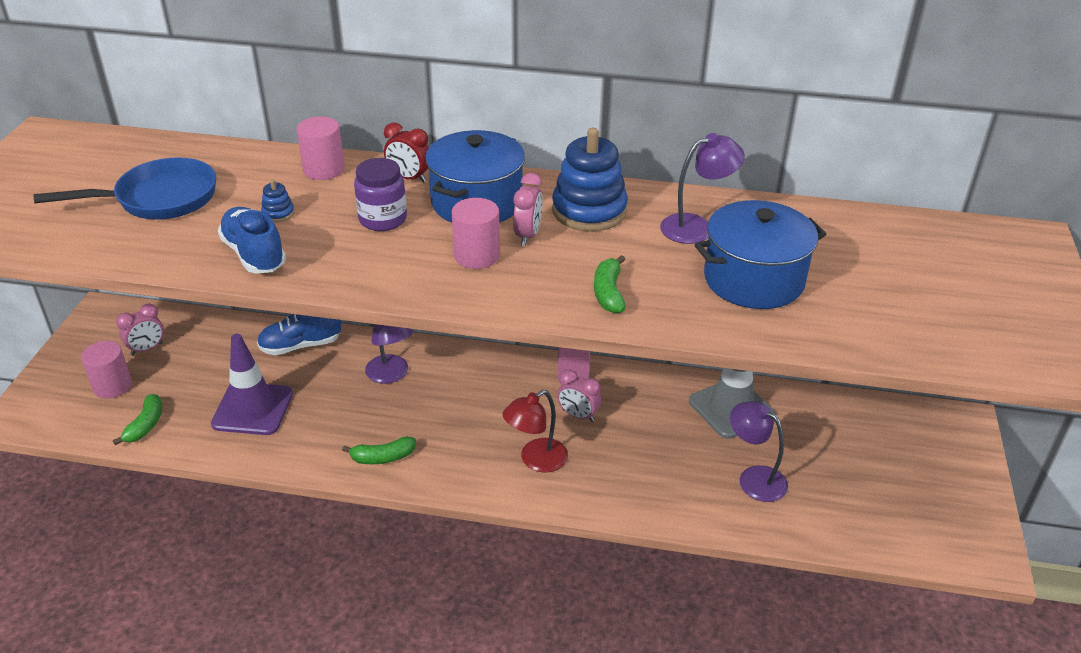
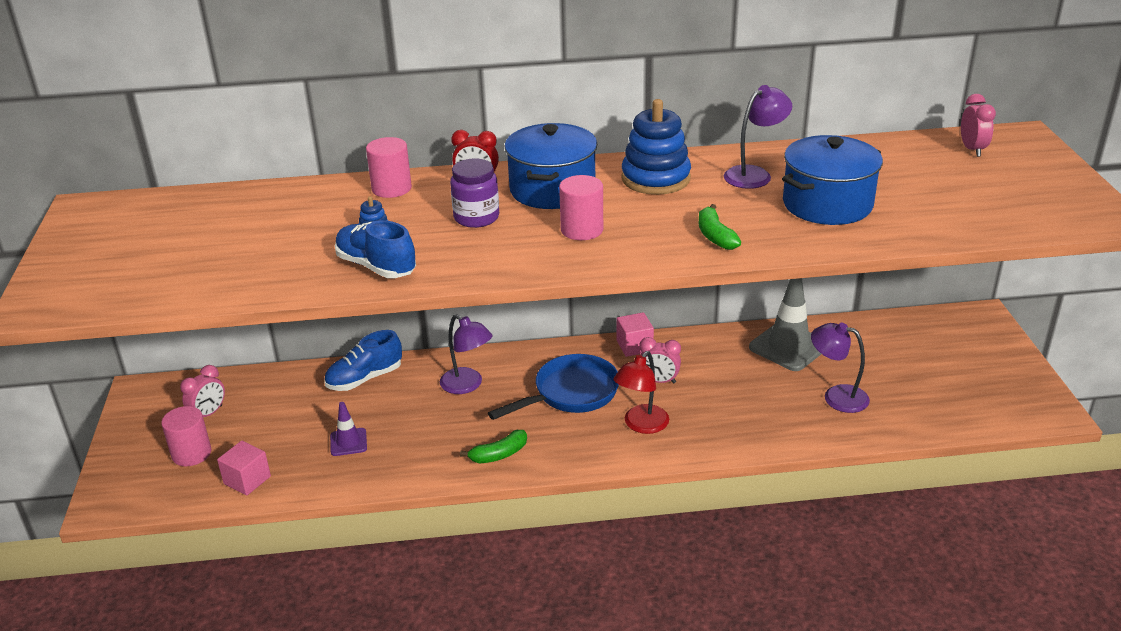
camera: 15 degrees left, 5 degrees down
(145, 425) = (247, 480): green banana -> pink cube
(159, 199) = (248, 239): blue pan -> blue pan (571, 393)
(252, 409) = (348, 442): purple traffic cone -> purple traffic cone, size x0.53
(528, 235) = (615, 206): pink clock -> pink clock (972, 149)

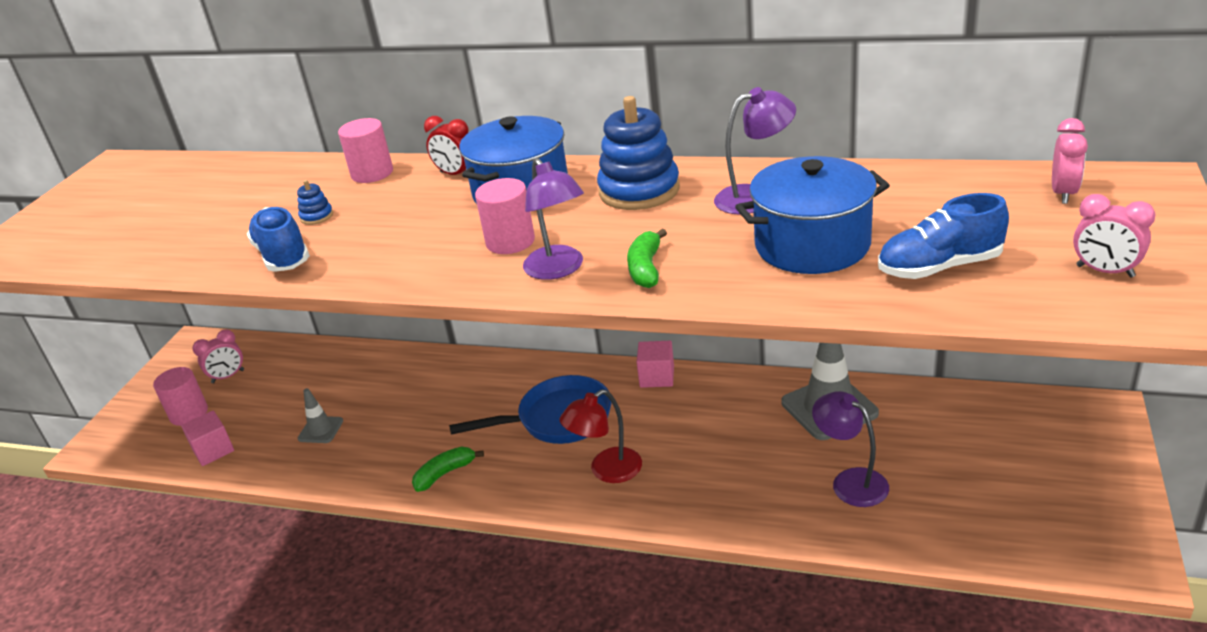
camera: 25 degrees right, 0 degrees up
(348, 442) = (320, 430): purple traffic cone -> grey traffic cone
(365, 379) = (378, 366): blue shoe -> blue shoe (939, 267)
(467, 385) = (464, 390): purple lamp -> purple lamp (559, 269)
(476, 217) = (420, 214): purple jar -> none
(499, 454) = (445, 473): green banana -> green banana turned 150 degrees clockwise
(659, 381) = (657, 422): pink clock -> pink clock (1105, 271)

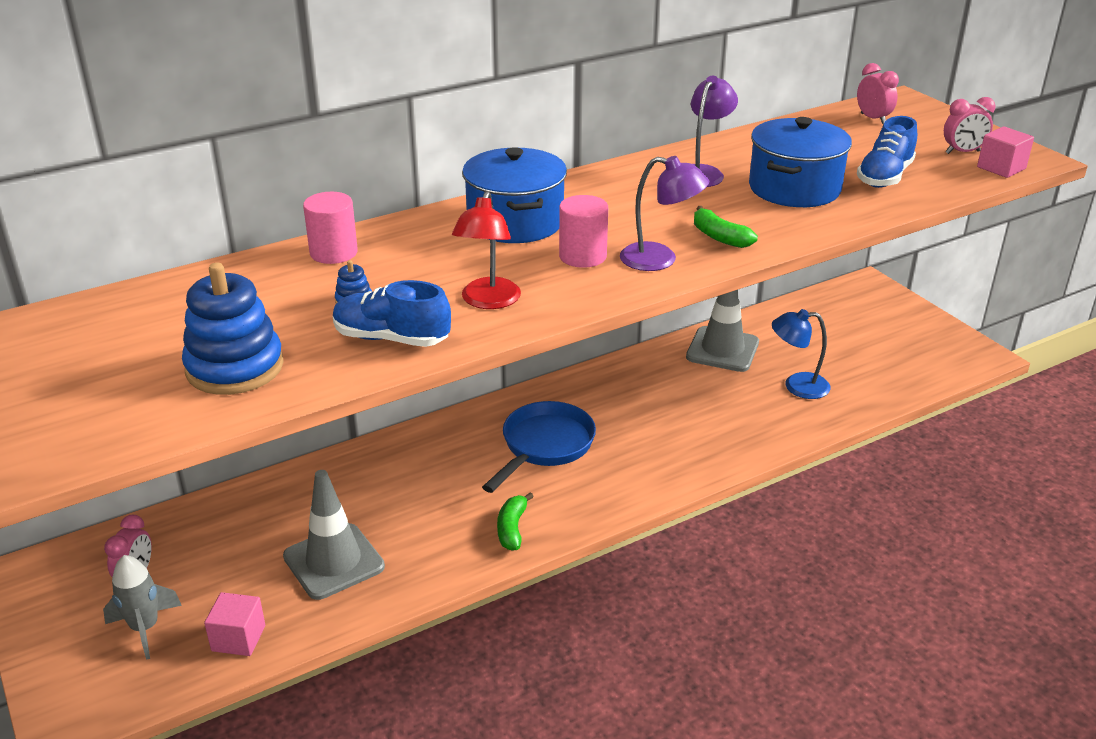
camera: 50 degrees left, 0 degrees up
(189, 413) = (145, 628): pink cylinder -> grey rocket
(320, 430) = (334, 561): grey traffic cone -> grey traffic cone, size x1.90
(456, 174) = (425, 228): red clock -> none
(607, 471) = (636, 460): red lamp -> red lamp (488, 301)
(639, 190) = (611, 193): blue stacking toy -> blue stacking toy (235, 367)
(657, 377) = (576, 383): pink cube -> pink cube (1001, 168)
(850, 481) = (797, 386): purple lamp -> blue lamp

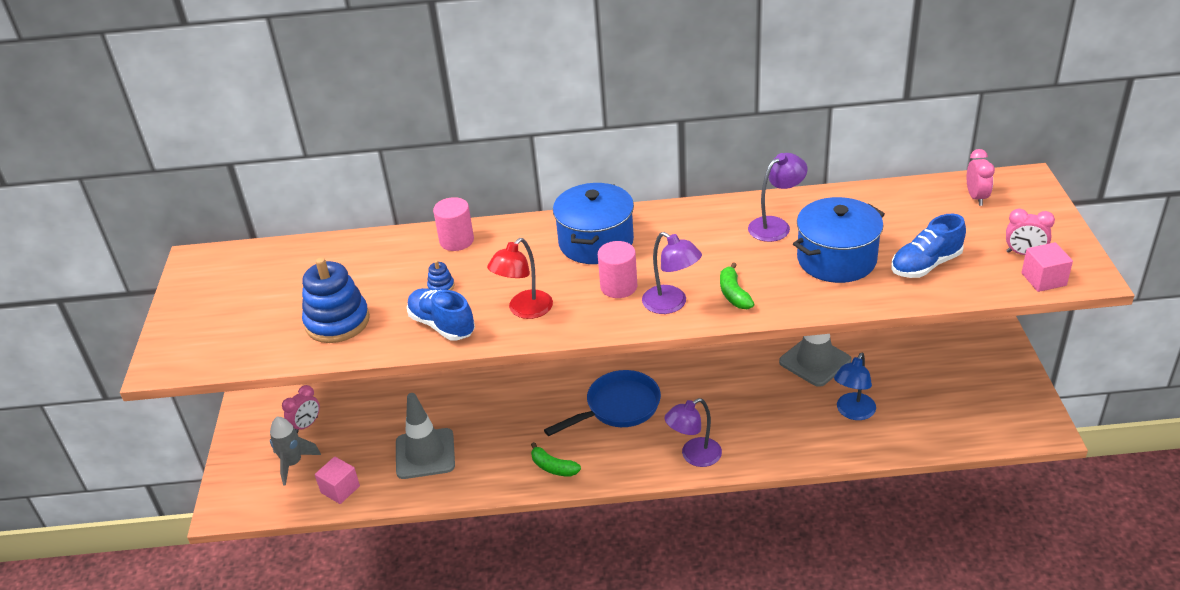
camera: 30 degrees right, 5 degrees up
(512, 528) = (553, 467): green banana -> green banana turned 90 degrees counterclockwise
(667, 471) = (694, 456): none -> purple lamp
(797, 386) = (853, 412): blue lamp -> blue lamp turned 90 degrees counterclockwise

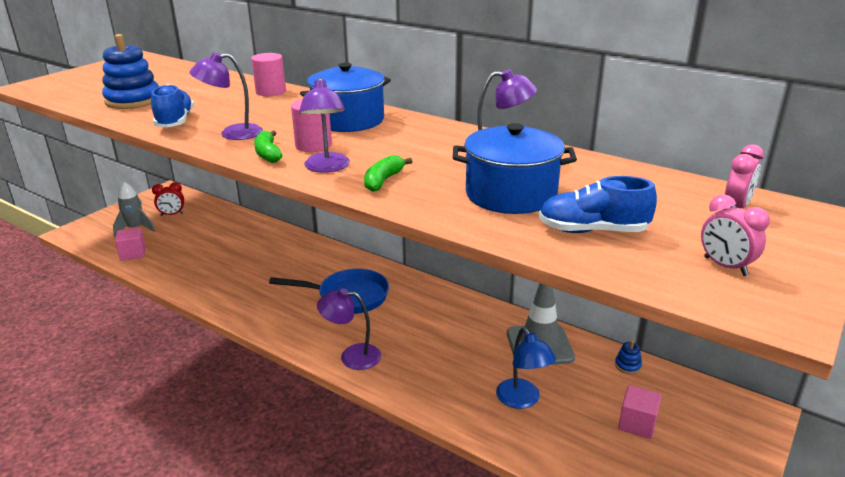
camera: 35 degrees right, 10 degrees down
(306, 425) = (172, 214): pink clock -> red clock
(425, 454) = (201, 260): grey traffic cone -> none
(441, 286) = (216, 106): blue stacking toy -> blue stacking toy (627, 366)
(524, 310) = (232, 133): red lamp -> purple lamp
(553, 467) = (254, 308): green banana -> green banana (268, 154)
(853, 412) = (522, 400): blue lamp -> blue lamp turned 90 degrees counterclockwise
(1043, 279) = (716, 295): pink cube -> pink cube (637, 423)

